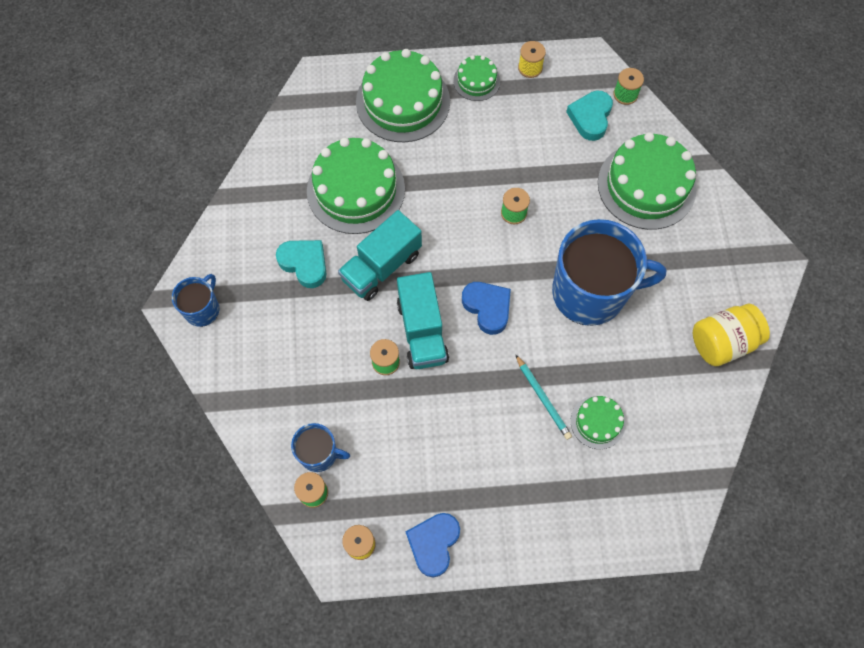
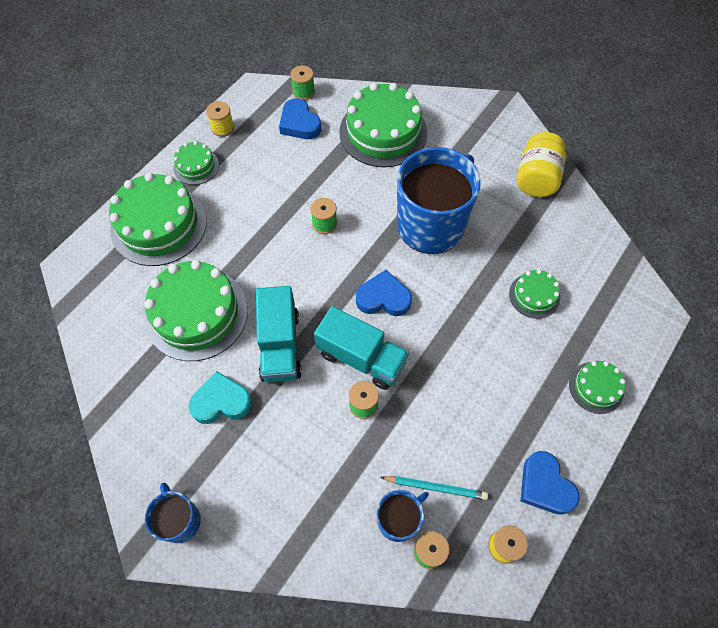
camera: 50 degrees left, 5 degrees down
(543, 398) = (487, 317): turquoise pencil -> turquoise pencil (435, 487)
(555, 529) = (596, 387): none -> green cake
(590, 117) = (299, 123): turquoise heart -> blue heart

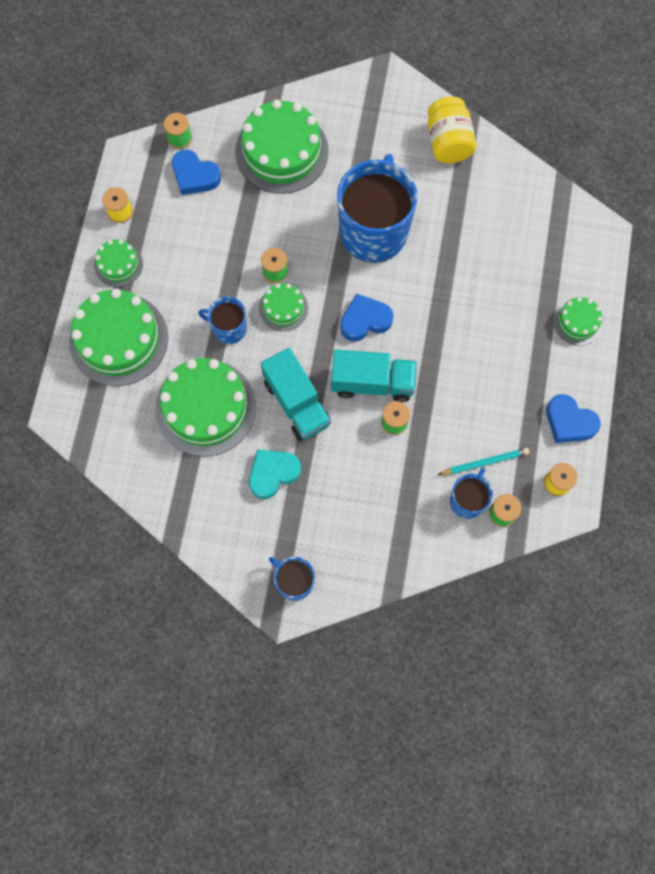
camera: 25 degrees left, 10 degrees up
(257, 254) = (229, 328): none -> blue mug
(534, 295) = (494, 261): green cake -> green cake (283, 308)

